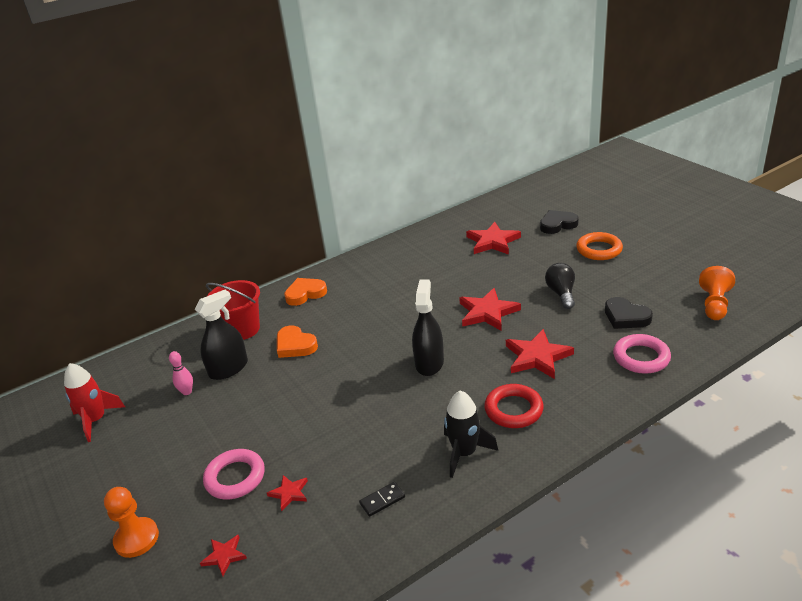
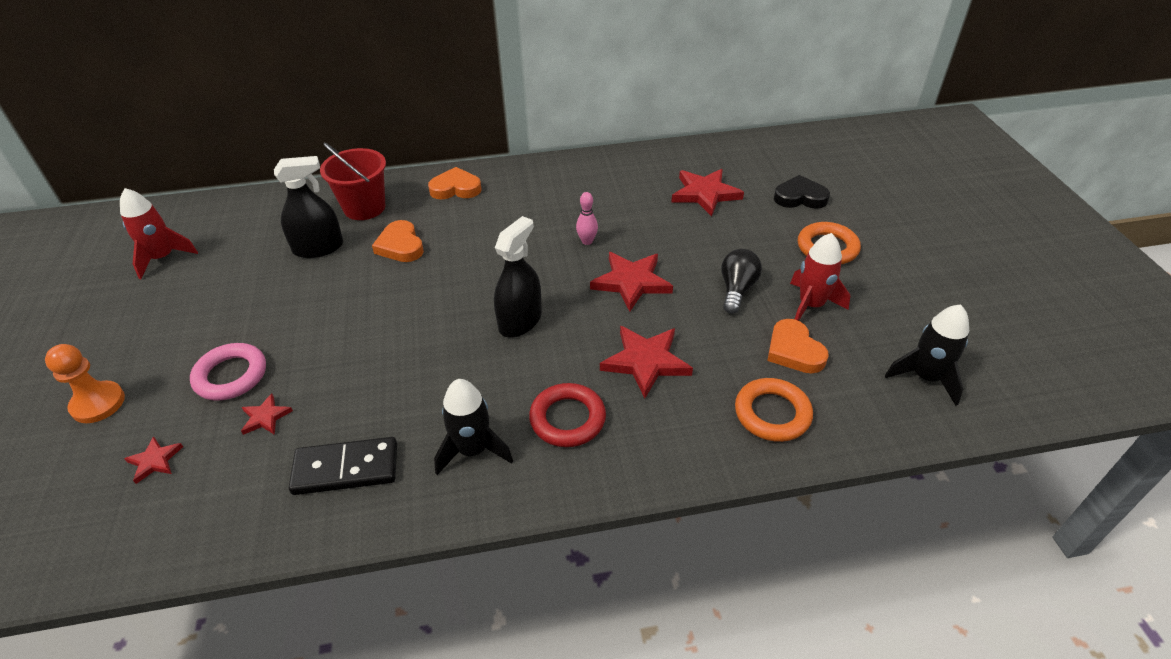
camera: 20 degrees right, 10 degrees up
(187, 392) = (262, 259): pink bowling pin -> pink bowling pin (587, 241)
(382, 500) = (346, 469): black domino -> black domino, size x1.93
(615, 287) = (811, 305): none -> red rocket
(626, 317) = (794, 351): black heart -> orange heart
(641, 357) = (772, 413): pink ring -> orange ring
(714, 304) = (925, 377): orange pawn -> black rocket

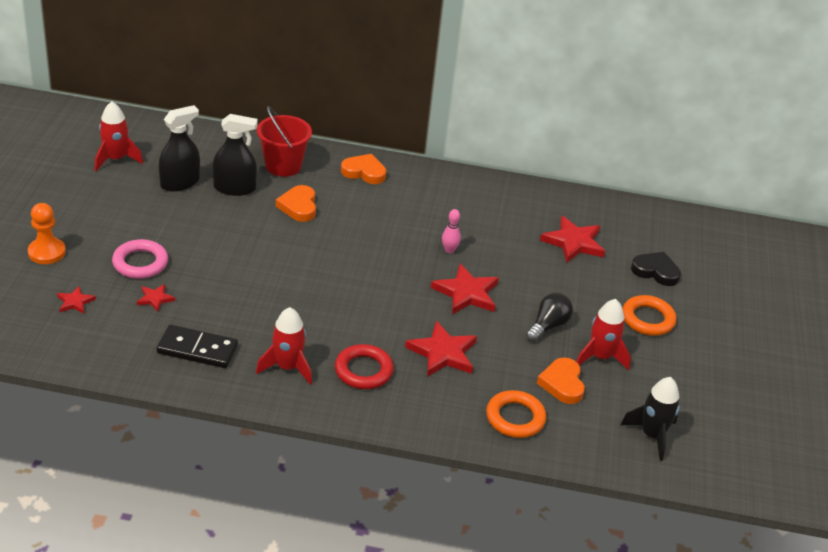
camera: 15 degrees right, 5 degrees down
(473, 450) = (287, 367): black rocket -> red rocket
(520, 321) = (364, 293): black spray bottle -> black spray bottle (180, 183)

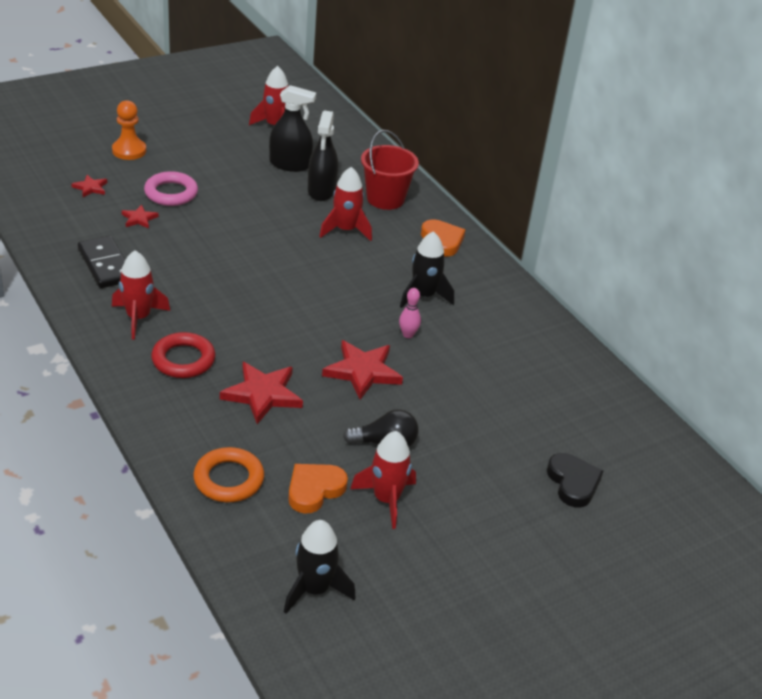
camera: 50 degrees right, 0 degrees up
(234, 188) = (321, 190): black spray bottle -> black spray bottle turned 45 degrees clockwise
(298, 206) = (345, 230): orange heart -> red rocket
(416, 218) = (424, 296): none -> black rocket
(573, 242) = (533, 406): red star -> none
(647, 319) = (489, 509): orange ring -> none

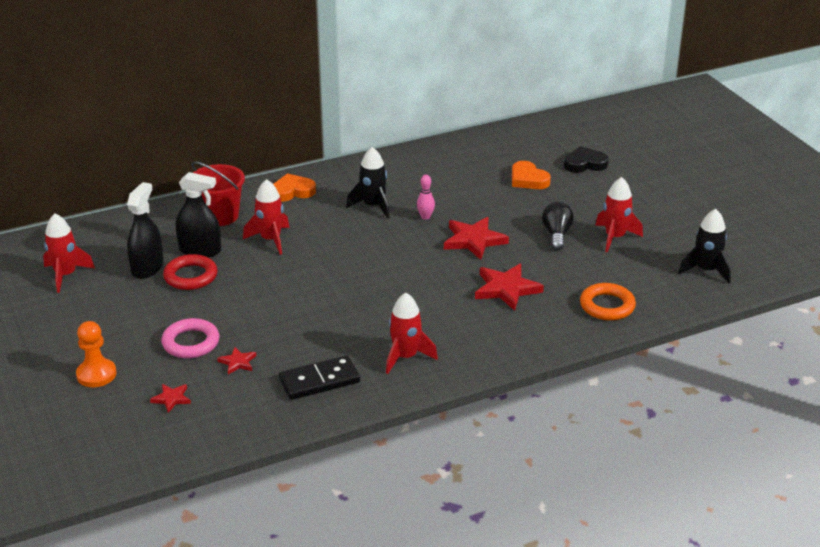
camera: 80 degrees left, 5 degrees down
(183, 360) = (464, 330): red ring -> red ring (190, 276)
(314, 490) = (611, 267): orange heart -> orange heart (528, 179)

